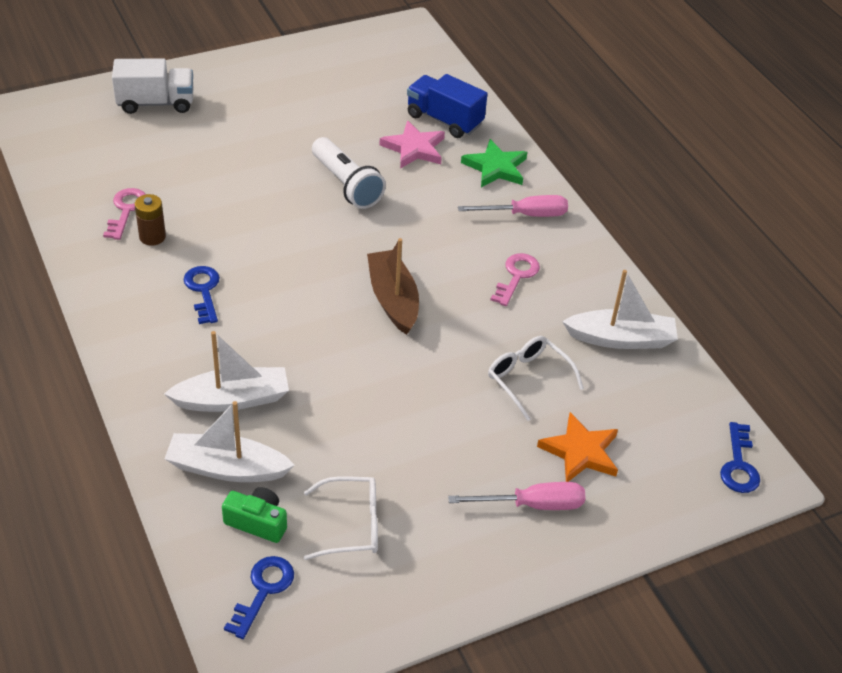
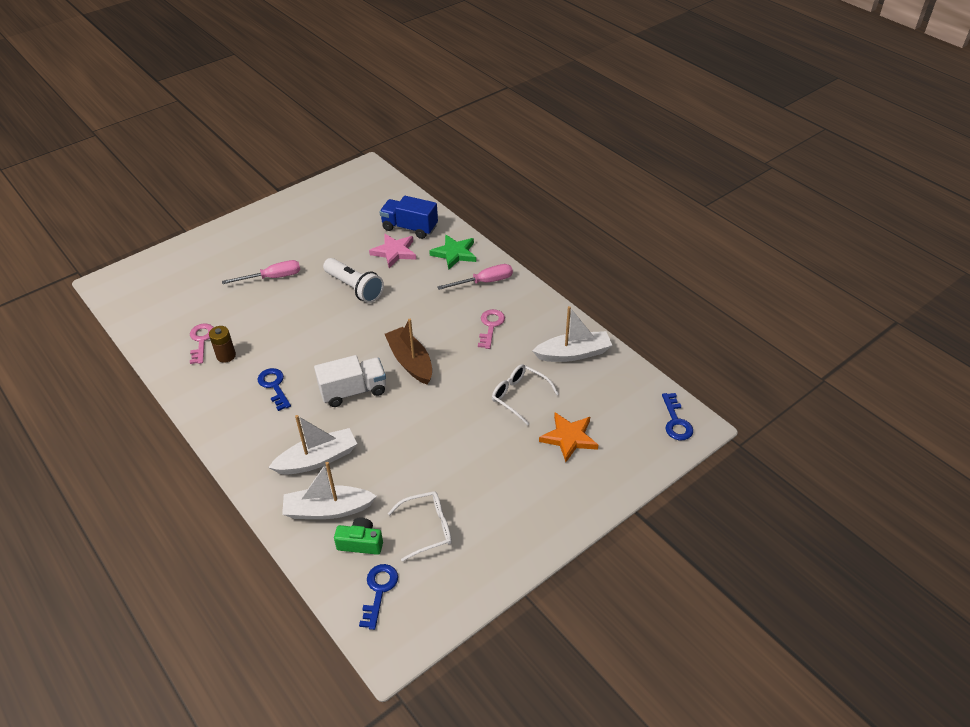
camera: 10 degrees left, 0 degrees up
(156, 103) = (201, 258): white truck -> white truck (353, 391)
(532, 505) = (547, 483): pink screwdriver -> pink screwdriver (272, 277)

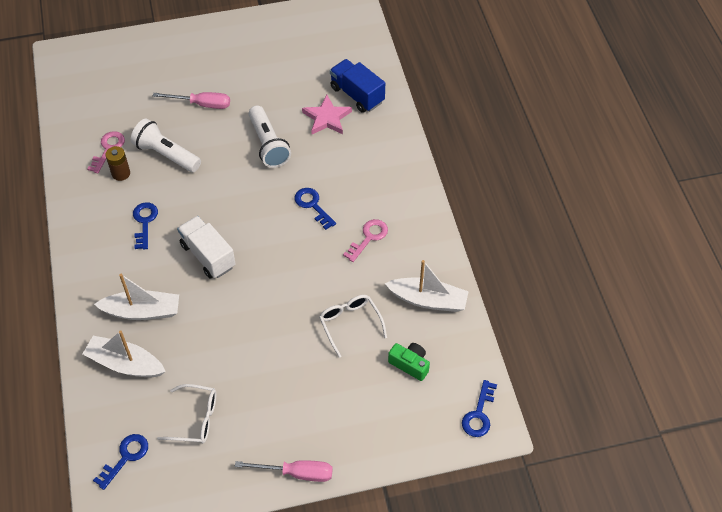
camera: 25 degrees right, 10 degrees up
(262, 326) = (166, 154): none -> white flashlight
(353, 391) = (208, 256): white truck -> white truck turned 135 degrees counterclockwise
(360, 543) = (135, 407): green camera -> green camera (410, 364)
(410, 362) = (274, 246): brown boat -> none
(425, 319) = (312, 205): none -> blue key
(454, 253) = (382, 141): green star -> none
(484, 282) = (392, 186): pink screwdriver -> pink screwdriver (296, 473)
(569, 438) = (369, 387): orange star -> none

